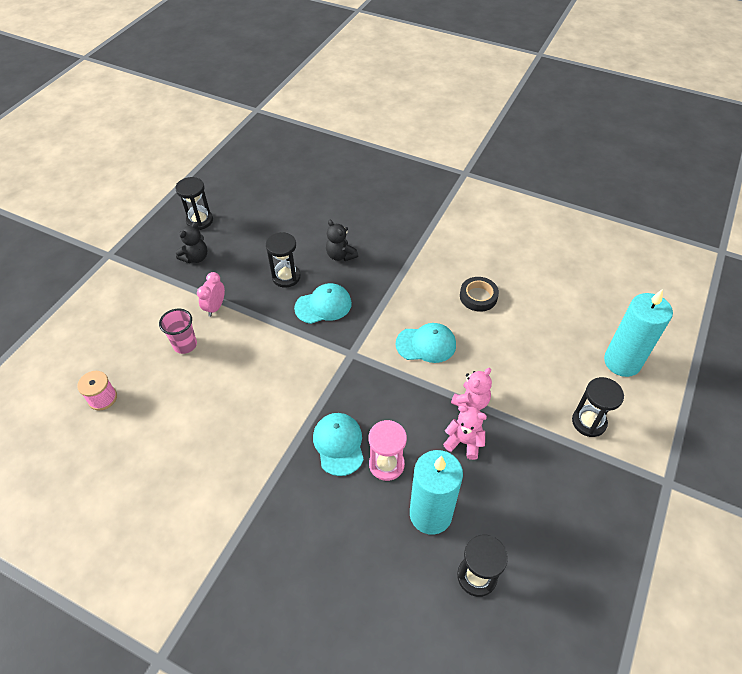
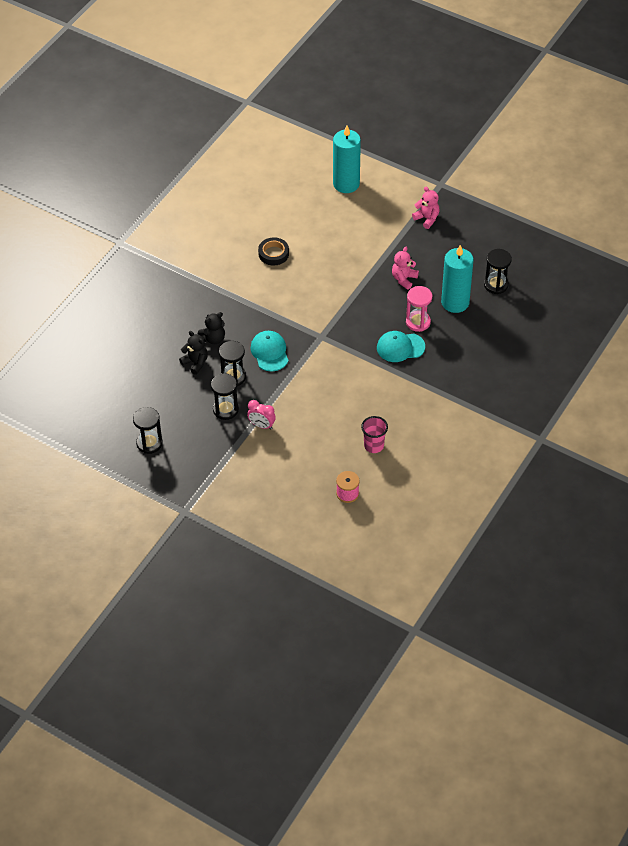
camera: 85 degrees left, 0 degrees up
(185, 345) = (300, 443): pink cup -> pink cup (374, 446)
(195, 257) = (199, 443): black teddy bear -> black teddy bear (195, 363)
(426, 344) = (317, 291): turquoise cap -> none
(471, 401) = (371, 271): pink teddy bear -> pink teddy bear (427, 218)
(589, 422) = (393, 212): black hourglass -> black hourglass (225, 409)

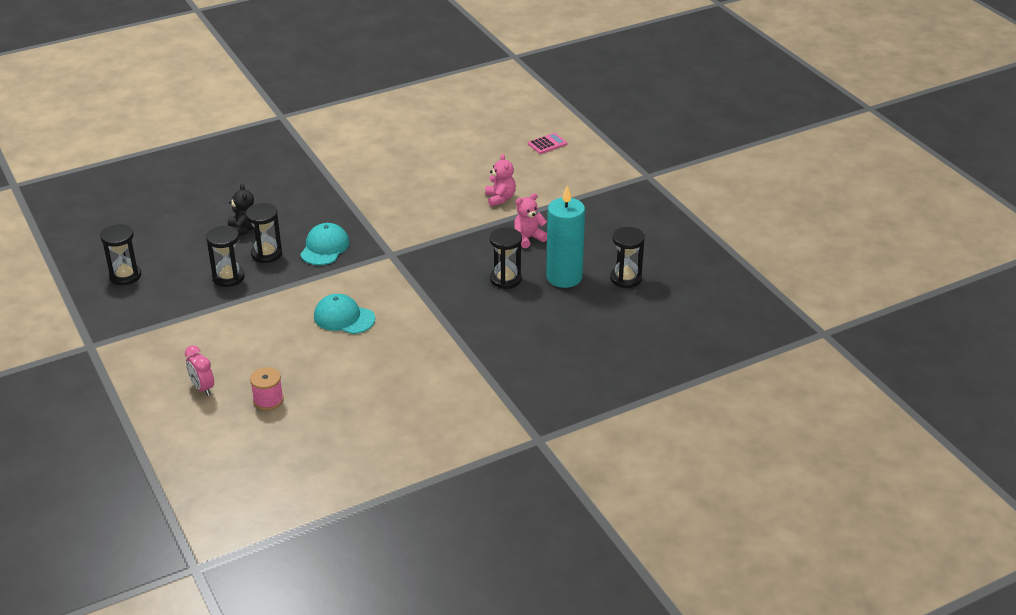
camera: 30 degrees right, 15 degrees down
(213, 338) = (283, 217): black teddy bear -> none
(261, 425) = (248, 304): pink clock -> pink clock (202, 388)
(273, 254) = (416, 172): black tape -> none
(346, 184) = (547, 144): turquoise candle -> pink calculator
(374, 446) = (343, 368): pink cup -> none
(400, 347) = (464, 294): turquoise cap -> turquoise cap (344, 318)
(418, 322) = (505, 279): pink hourglass -> black hourglass
(427, 218) = (604, 198): pink teddy bear -> pink teddy bear (500, 198)

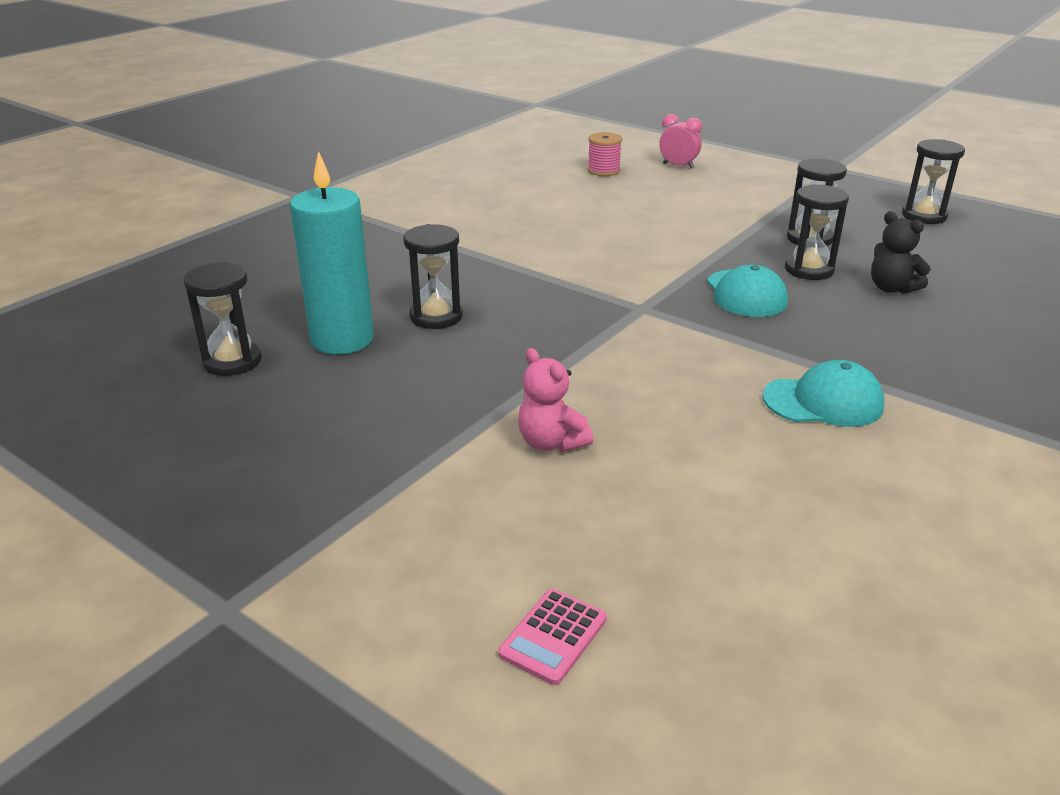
camera: 155 degrees right, 5 degrees down
(344, 318) = (613, 235): turquoise cap -> turquoise cap (823, 401)
(528, 238) = (440, 382): pink teddy bear -> none

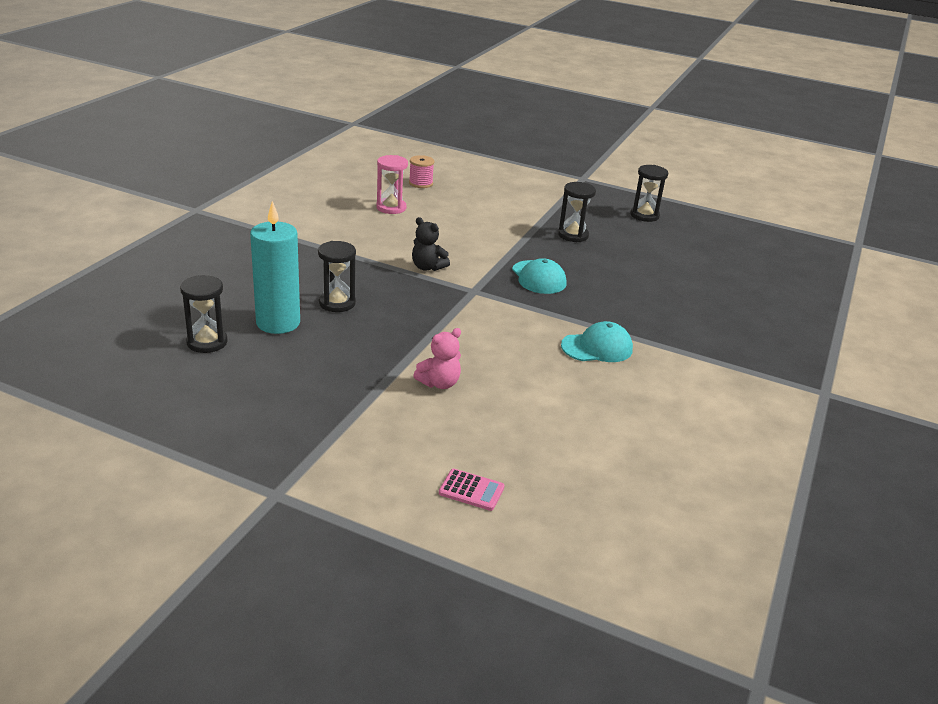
camera: 15 degrees left, 0 degrees up
(551, 442) = (439, 383): pink teddy bear -> pink teddy bear turned 75 degrees counterclockwise
(553, 636) = (471, 490): pink calculator -> pink calculator turned 90 degrees counterclockwise
(554, 198) = (391, 208): none -> pink hourglass
(678, 166) = (473, 178): pink clock -> none
(809, 270) = (576, 258): black hourglass -> none
(891, 288) = (629, 270): black teddy bear -> black teddy bear (427, 267)

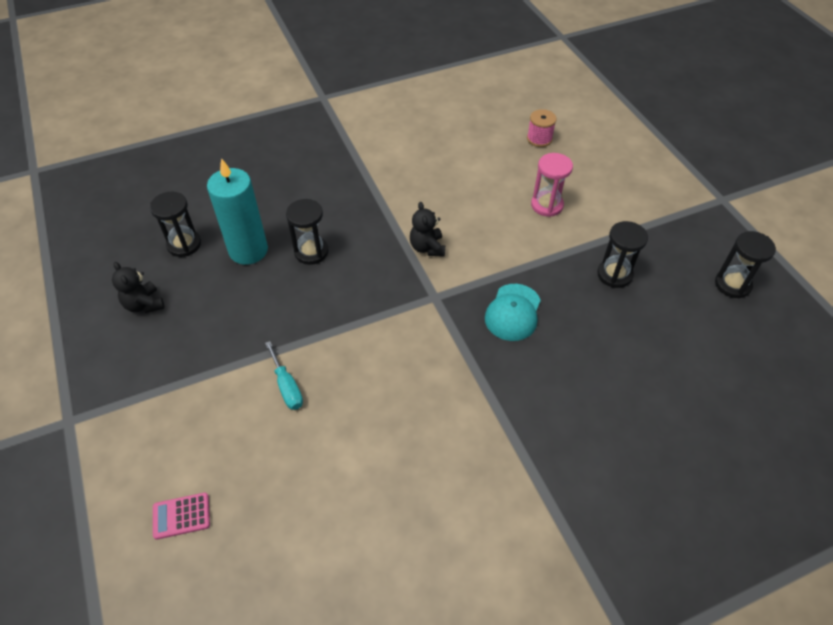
camera: 45 degrees right, 20 degrees up
(229, 393) = (144, 304): none -> black teddy bear
(391, 208) = (477, 159): pink hourglass -> pink hourglass (547, 205)
(439, 383) = (287, 387): pink teddy bear -> turquoise screwdriver
(471, 490) = (181, 516): pink calculator -> pink calculator turned 105 degrees clockwise
(597, 347) = (464, 431): turquoise cap -> none

